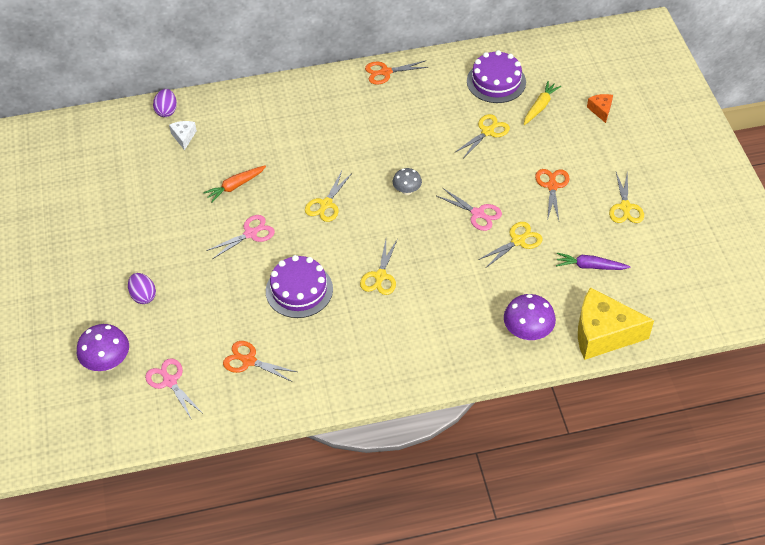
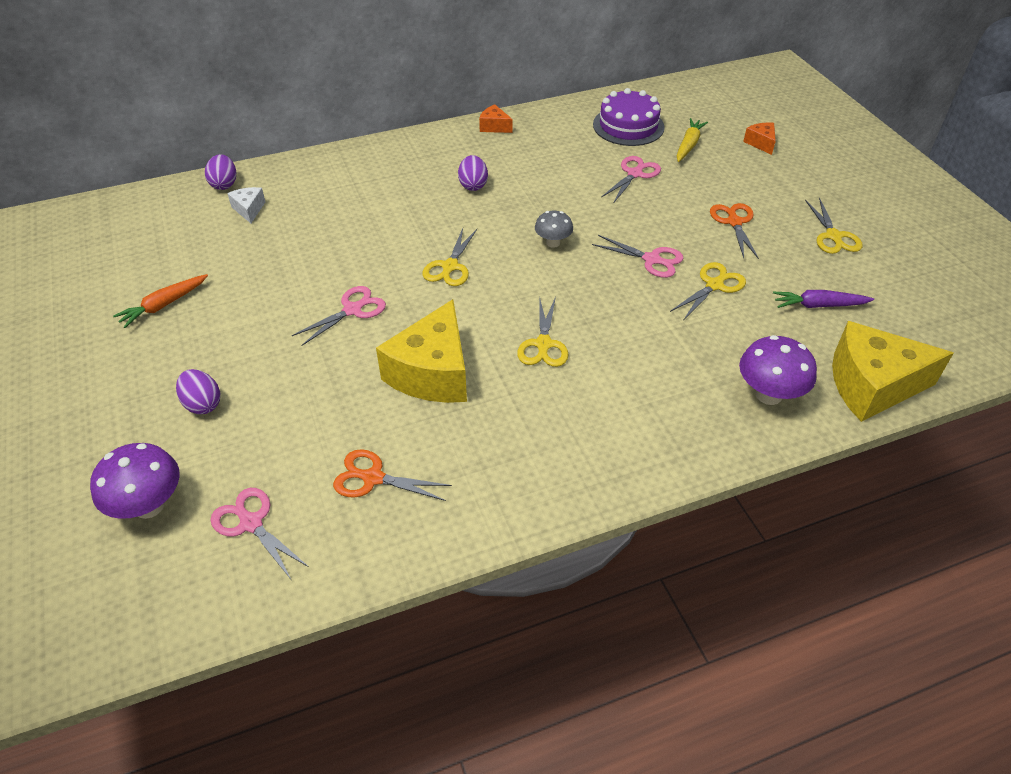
camera: 10 degrees left, 5 degrees down
(235, 186) = (324, 257): orange carrot -> orange carrot (164, 305)
(299, 290) = (432, 373): purple cake -> yellow cheese
(357, 130) = (473, 185): none -> purple egg
(385, 72) = (494, 127): orange scissors -> orange cheese
(487, 131) = (635, 174): yellow scissors -> pink scissors

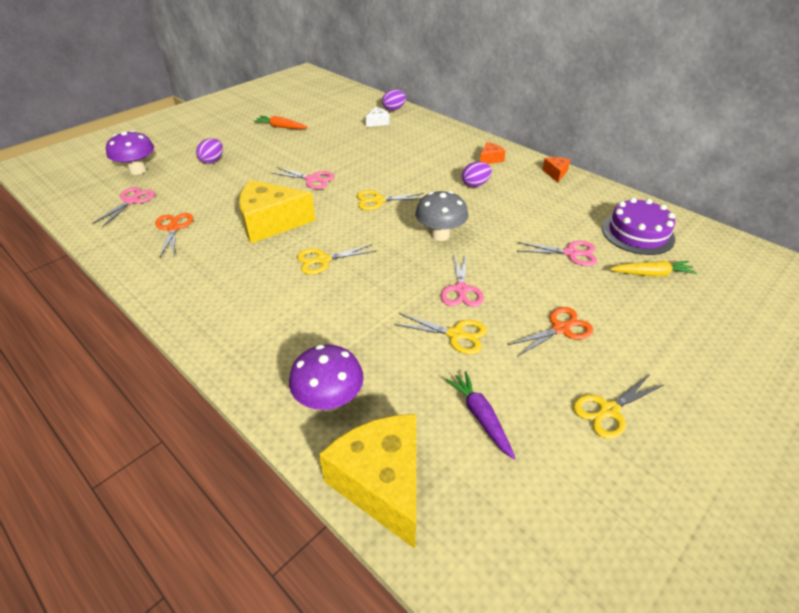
camera: 65 degrees right, 5 degrees down
(553, 243) = (440, 235): grey mushroom -> grey mushroom, size x1.60
(760, 143) = (716, 321): orange cheese -> orange cheese (490, 159)

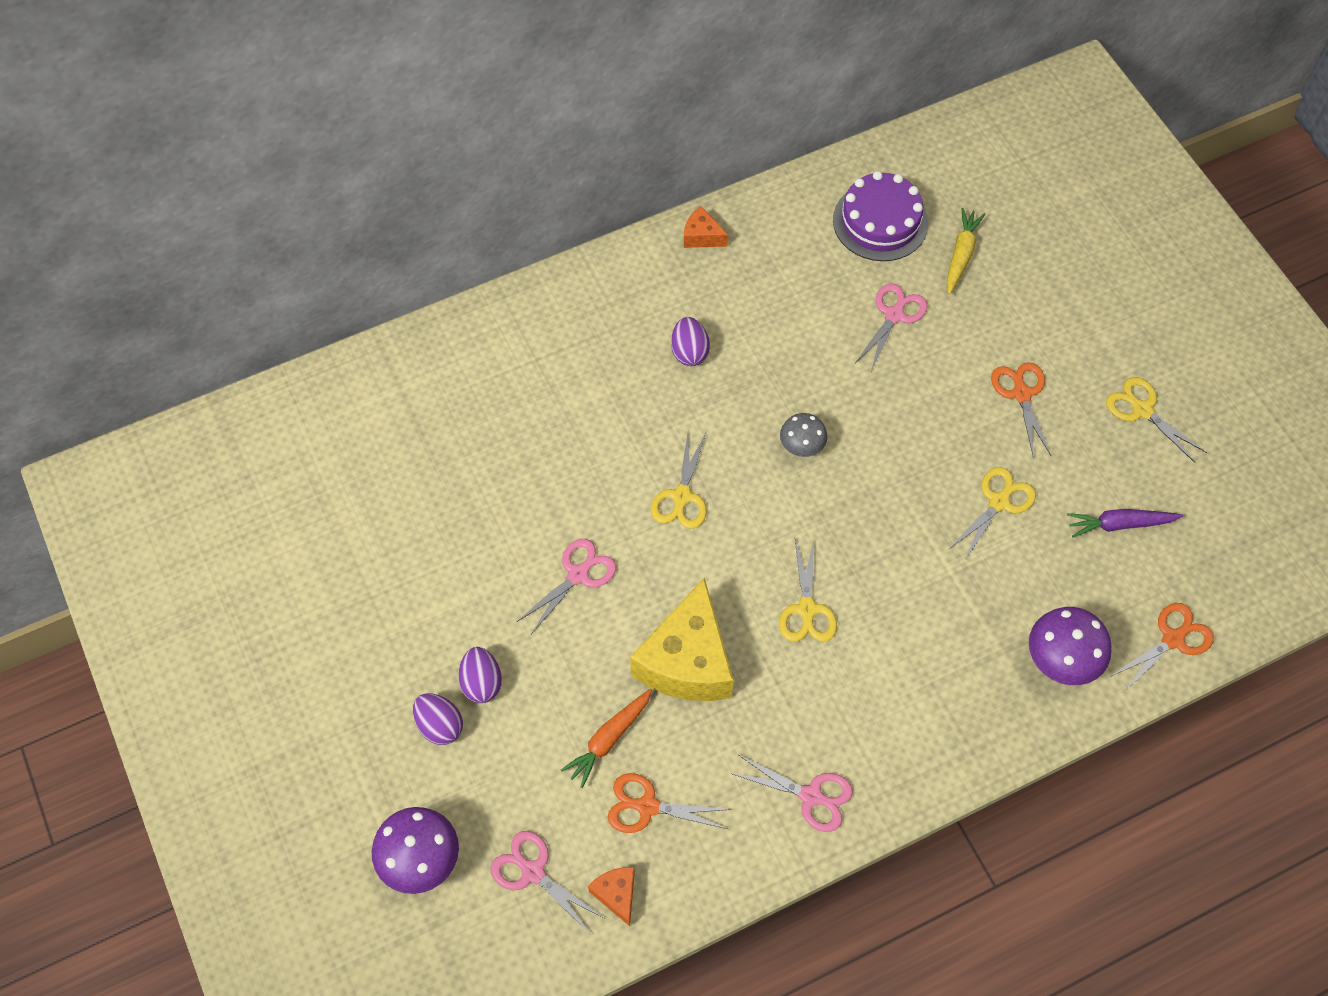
camera: 70 degrees left, 20 degrees up
(281, 127) = (352, 585): orange carrot -> orange carrot (609, 739)
(378, 122) = (412, 418): white cheese -> none
(382, 483) = (1173, 639): yellow cheese -> orange scissors
(394, 109) = (368, 374): purple egg -> purple egg (481, 683)
(440, 235) = (801, 447): grey mushroom -> grey mushroom, size x0.62
(461, 290) = (923, 466): pink scissors -> pink scissors (811, 796)
(490, 159) = (623, 301): orange cheese -> orange cheese (616, 894)
(608, 411) = (1142, 410): yellow scissors -> yellow scissors turned 150 degrees clockwise

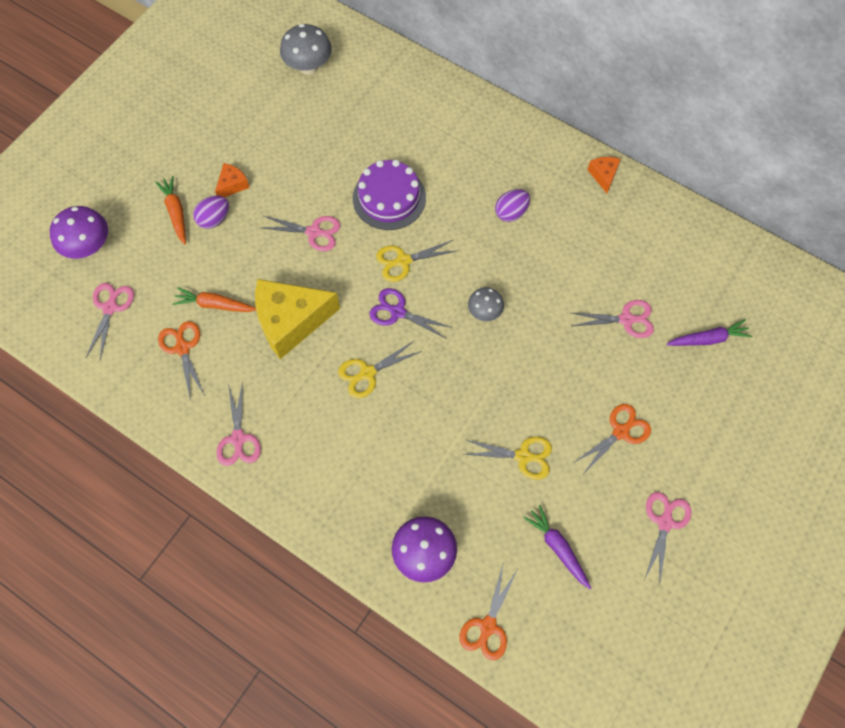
camera: 60 degrees right, 5 degrees up
(325, 462) = (308, 67): none -> grey mushroom
(440, 725) = (176, 212): purple egg -> orange carrot
(616, 894) = (118, 359): orange cheese -> orange cheese (232, 185)
(746, 537) = (397, 312): none -> purple scissors
(880, 221) = (696, 275): purple cake -> purple cake (389, 198)
(961, 254) = (708, 339): yellow carrot -> purple carrot
(1142, 410) = (665, 522): yellow scissors -> pink scissors
(1173, 639) = (488, 626): orange scissors -> orange scissors turned 90 degrees clockwise

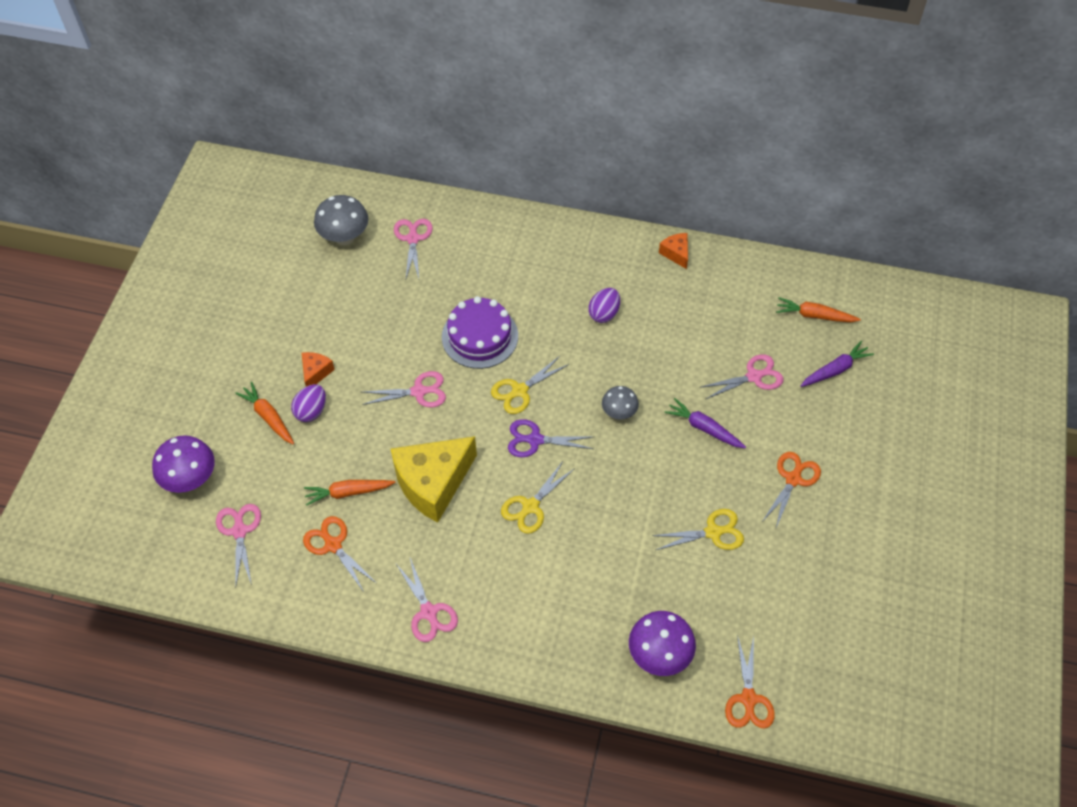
camera: 20 degrees left, 10 degrees down
(558, 547) = (781, 604): purple carrot -> purple carrot (704, 428)
(665, 522) = (868, 545): pink scissors -> pink scissors (413, 238)
(711, 279) = (814, 315): none -> orange carrot

